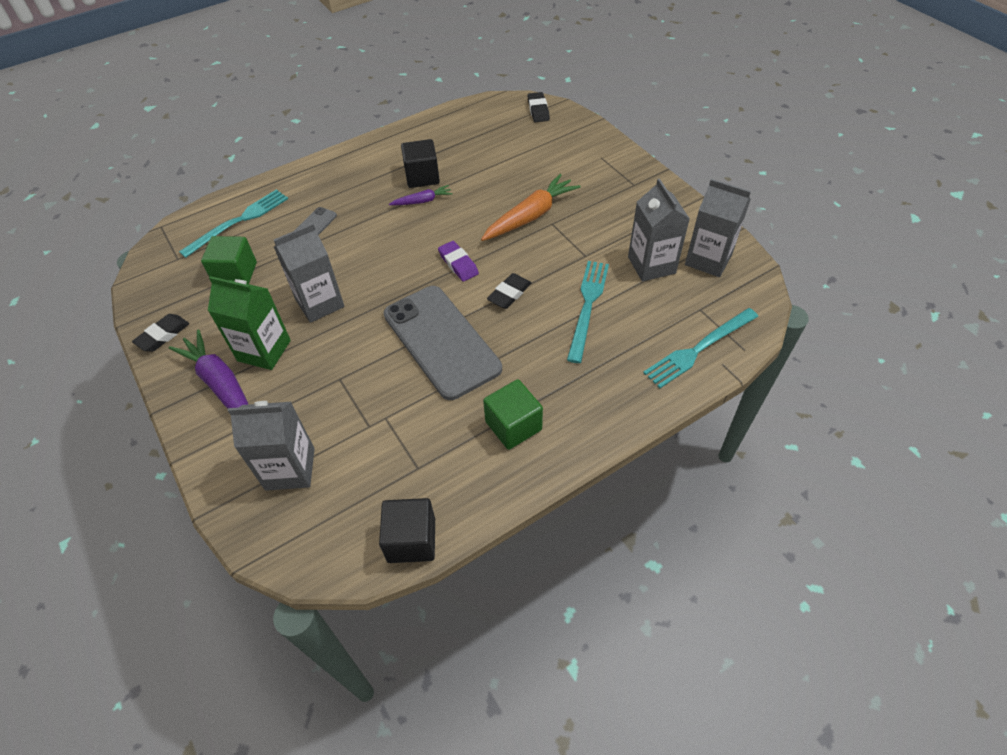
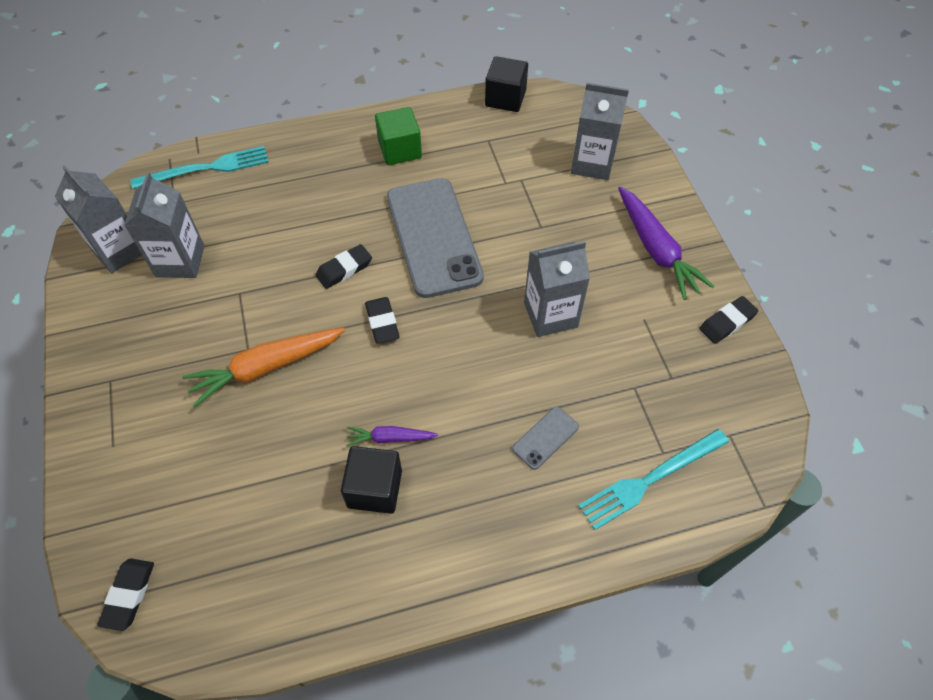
camera: 165 degrees left, 5 degrees up
(236, 274) = (649, 385): green cube -> none
(264, 350) = (614, 274): green carton -> none
(458, 264) = (382, 322): purple eraser -> black eraser
(587, 306) = (275, 234): turquoise fork -> none

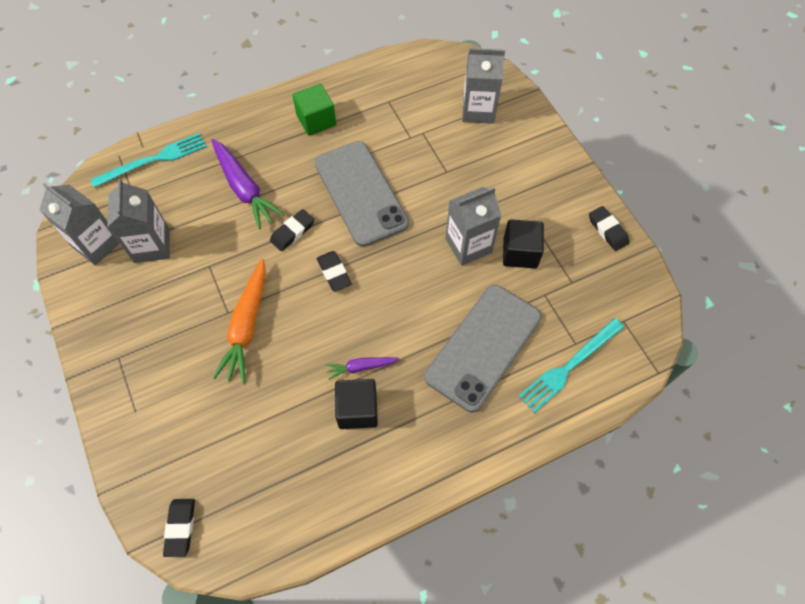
camera: 10 degrees left, 5 degrees up
(265, 368) = (247, 326): orange carrot -> orange carrot turned 45 degrees counterclockwise
(505, 98) = (395, 62): black cube -> black cube (520, 253)
(545, 438) = (483, 347): grey phone -> grey phone, size x2.39
(656, 250) = (542, 178): purple carrot -> purple carrot (244, 189)
(727, 322) = (607, 230): black eraser -> black eraser turned 75 degrees counterclockwise

